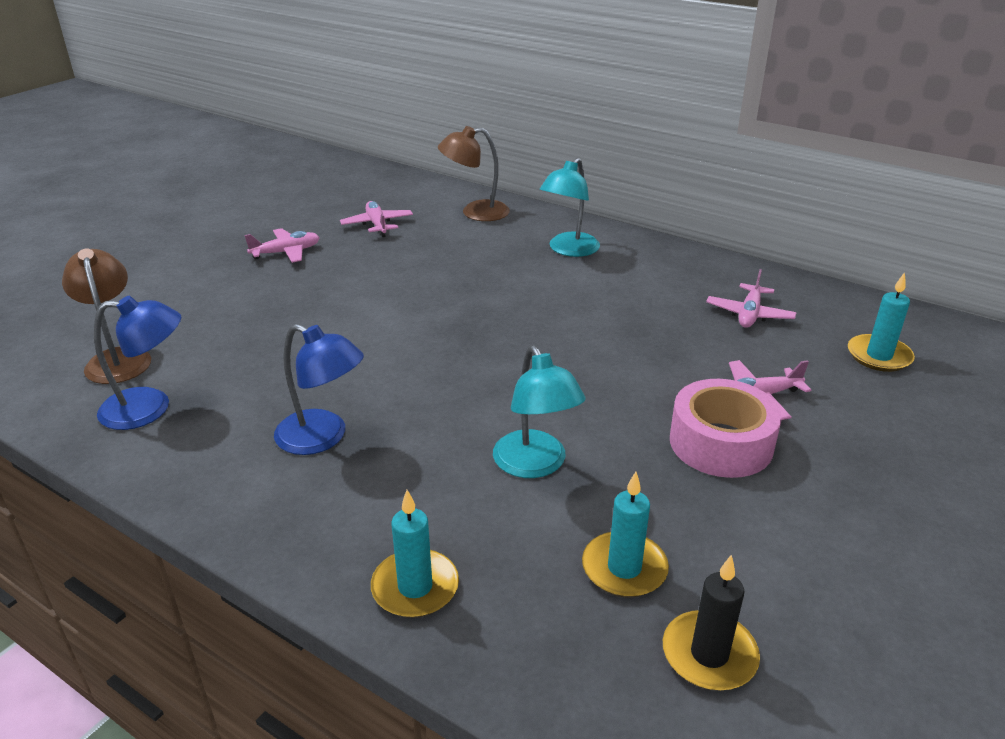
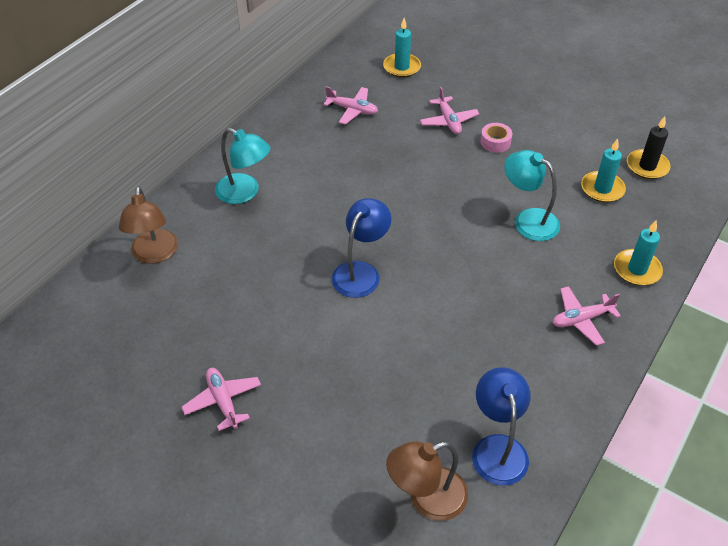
camera: 90 degrees left, 15 degrees up
(323, 438) = (518, 328): blue lamp -> blue lamp (361, 272)
(377, 225) = (169, 330): pink plane -> pink plane (581, 319)
(535, 465) = (528, 220): turquoise lamp -> turquoise lamp turned 120 degrees counterclockwise
(721, 443) = (495, 142): pink tape -> pink tape, size x0.52

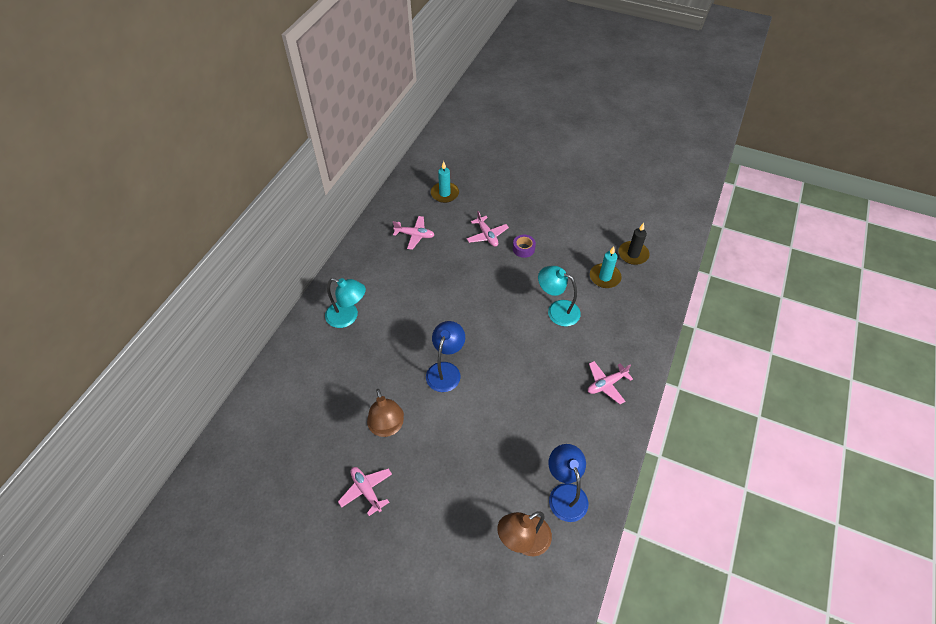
camera: 10 degrees left, 5 degrees up
(154, 254) = (291, 379): brown lamp -> brown lamp (387, 427)
(495, 142) = (523, 249): pink tape -> purple tape
(637, 269) = (638, 339): turquoise candle -> none

